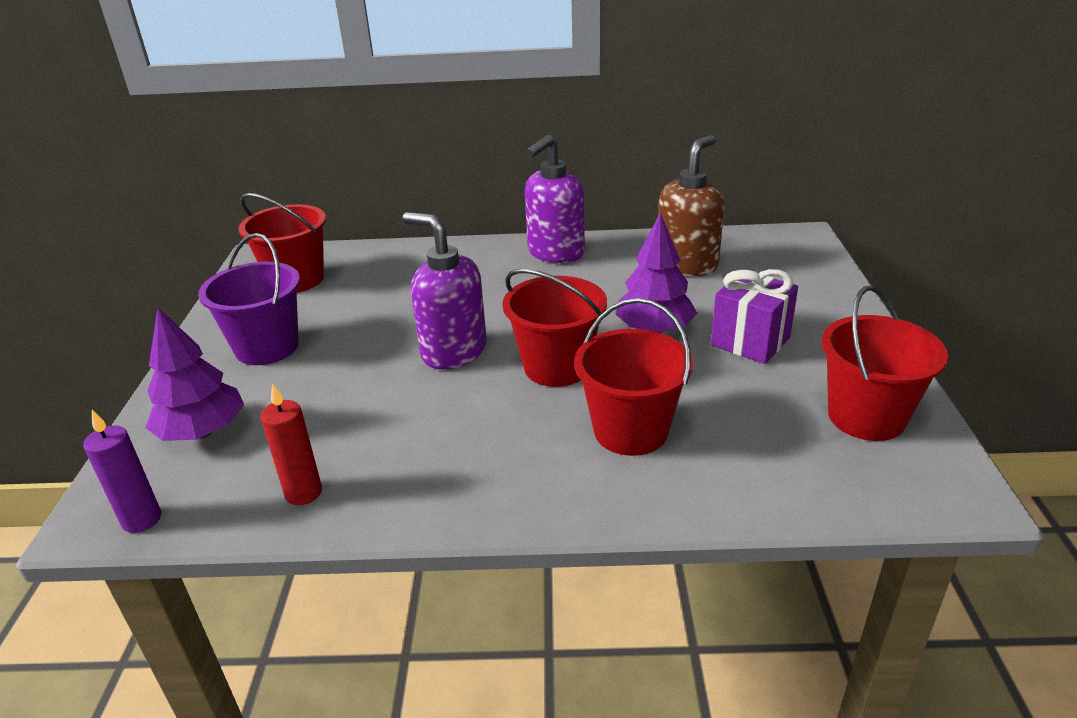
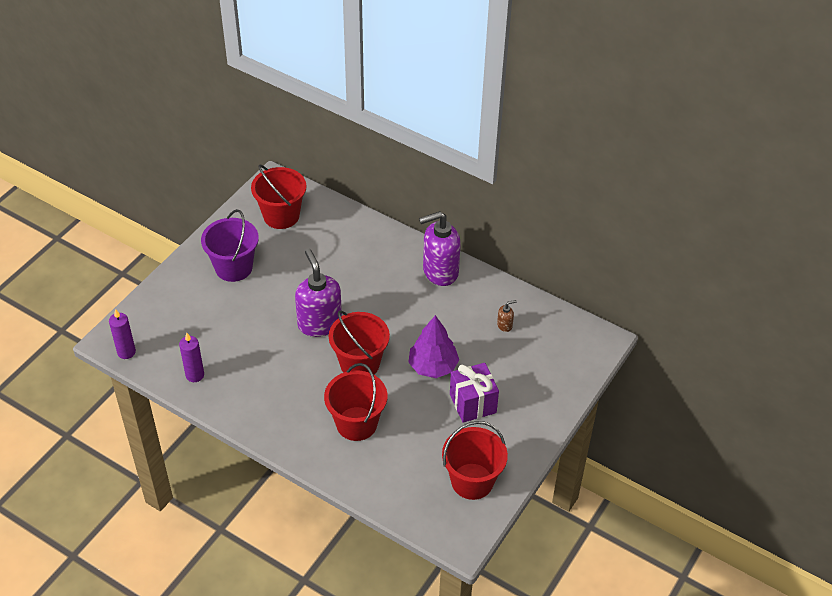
camera: 30 degrees right, 15 degrees up
(203, 432) = (174, 313): purple tree -> none
(303, 493) = (195, 375): red candle -> purple candle
(687, 264) = (505, 325): brown soap dispenser -> brown soap dispenser, size x0.41

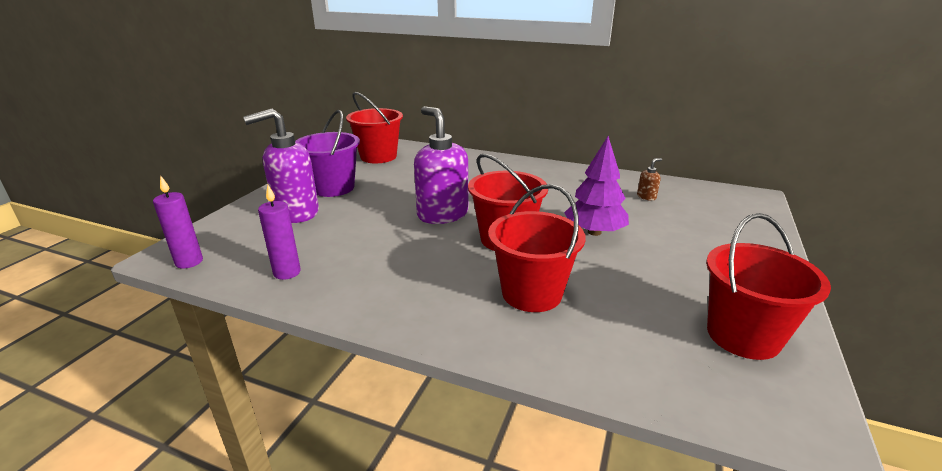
camera: 10 degrees left, 20 degrees down
(440, 271) = (552, 172): purple soap dispenser -> purple soap dispenser (296, 213)
(473, 403) = (667, 256): purple gift -> none

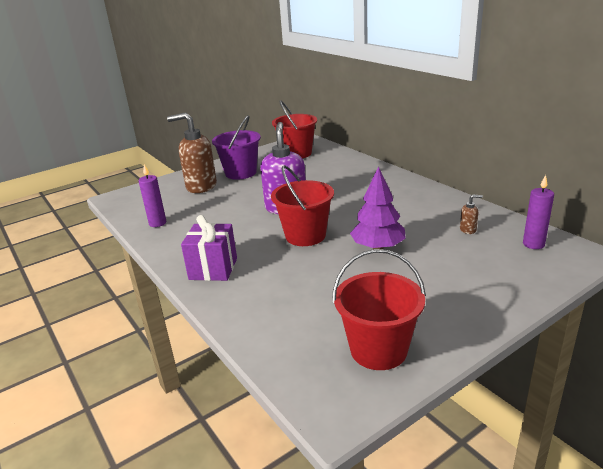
camera: 35 degrees right, 0 degrees up
(189, 262) = (120, 204): purple candle -> purple candle (533, 244)
(296, 213) = (201, 186): purple soap dispenser -> brown soap dispenser
(446, 308) = (213, 269): none -> purple gift
(532, 293) = (274, 276): red bucket -> none

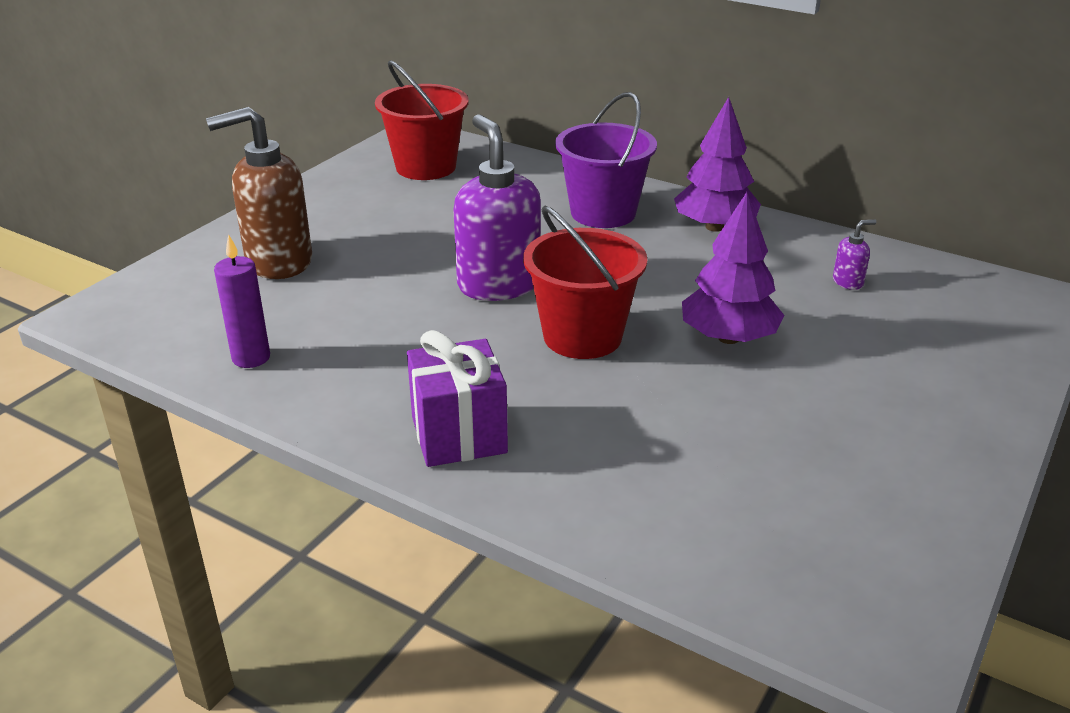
camera: 25 degrees left, 5 degrees up
(241, 173) = (341, 222): purple bucket -> purple bucket (603, 213)
(378, 350) = (873, 523): red bucket -> none
(416, 194) = (714, 227): none -> purple tree
(468, 230) = (848, 282): brown soap dispenser -> purple soap dispenser
(533, 244) = (961, 293): purple candle -> none

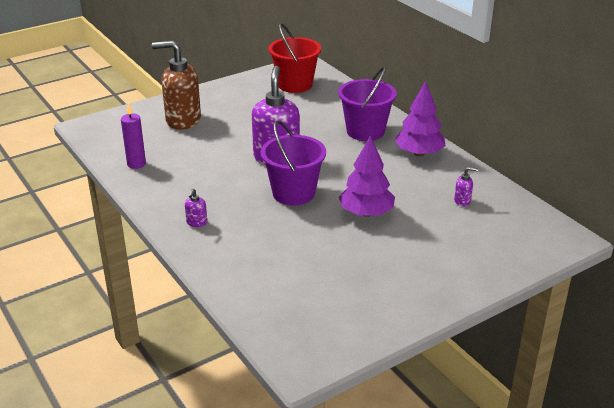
camera: 25 degrees right, 0 degrees up
(458, 435) = (196, 223): purple gift -> purple soap dispenser
(582, 336) = (293, 193): red bucket -> purple bucket

